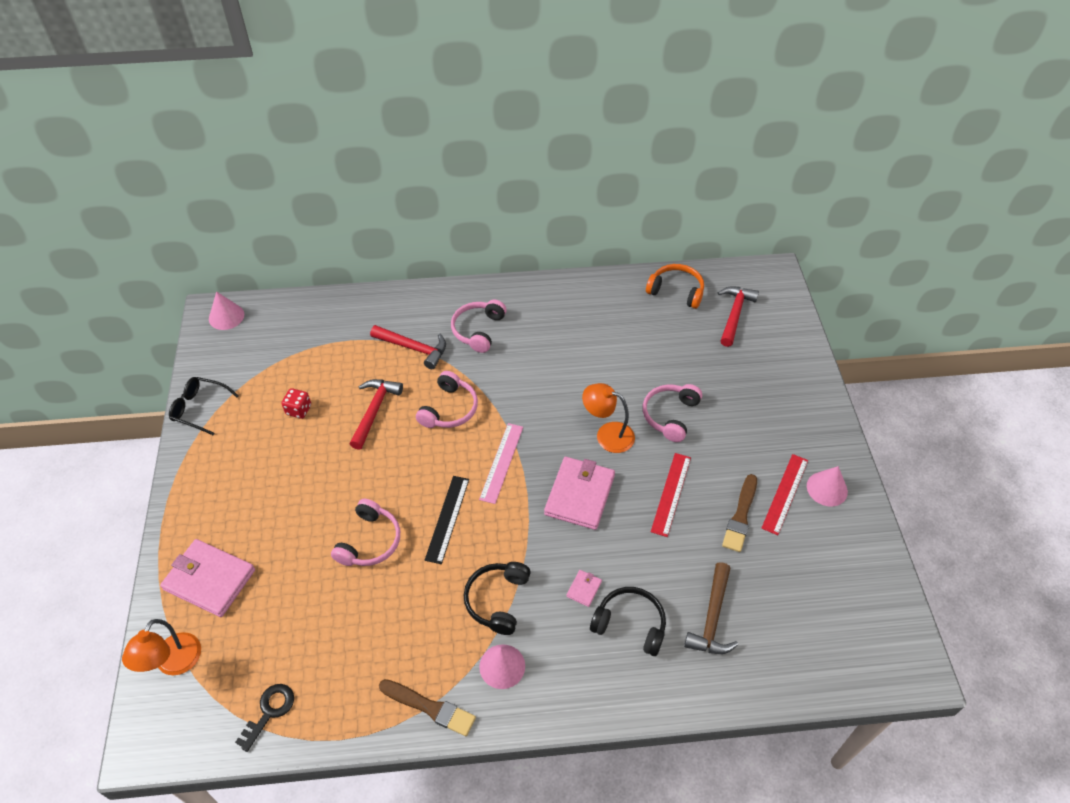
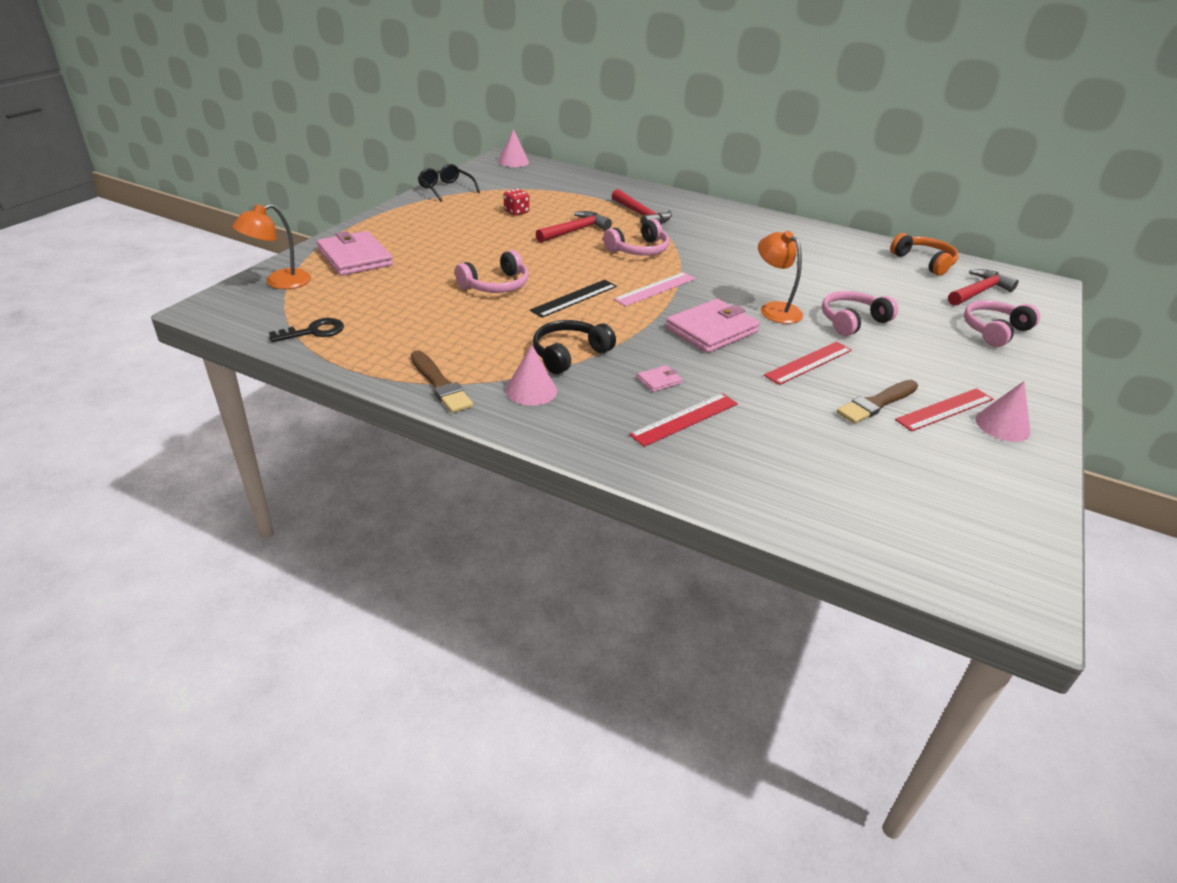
camera: 30 degrees right, 15 degrees down
(478, 330) = (707, 224): pink headphones -> pink headphones (994, 330)
(630, 624) = (685, 419): black headphones -> red ruler
(712, 618) = (780, 452): brown hammer -> none

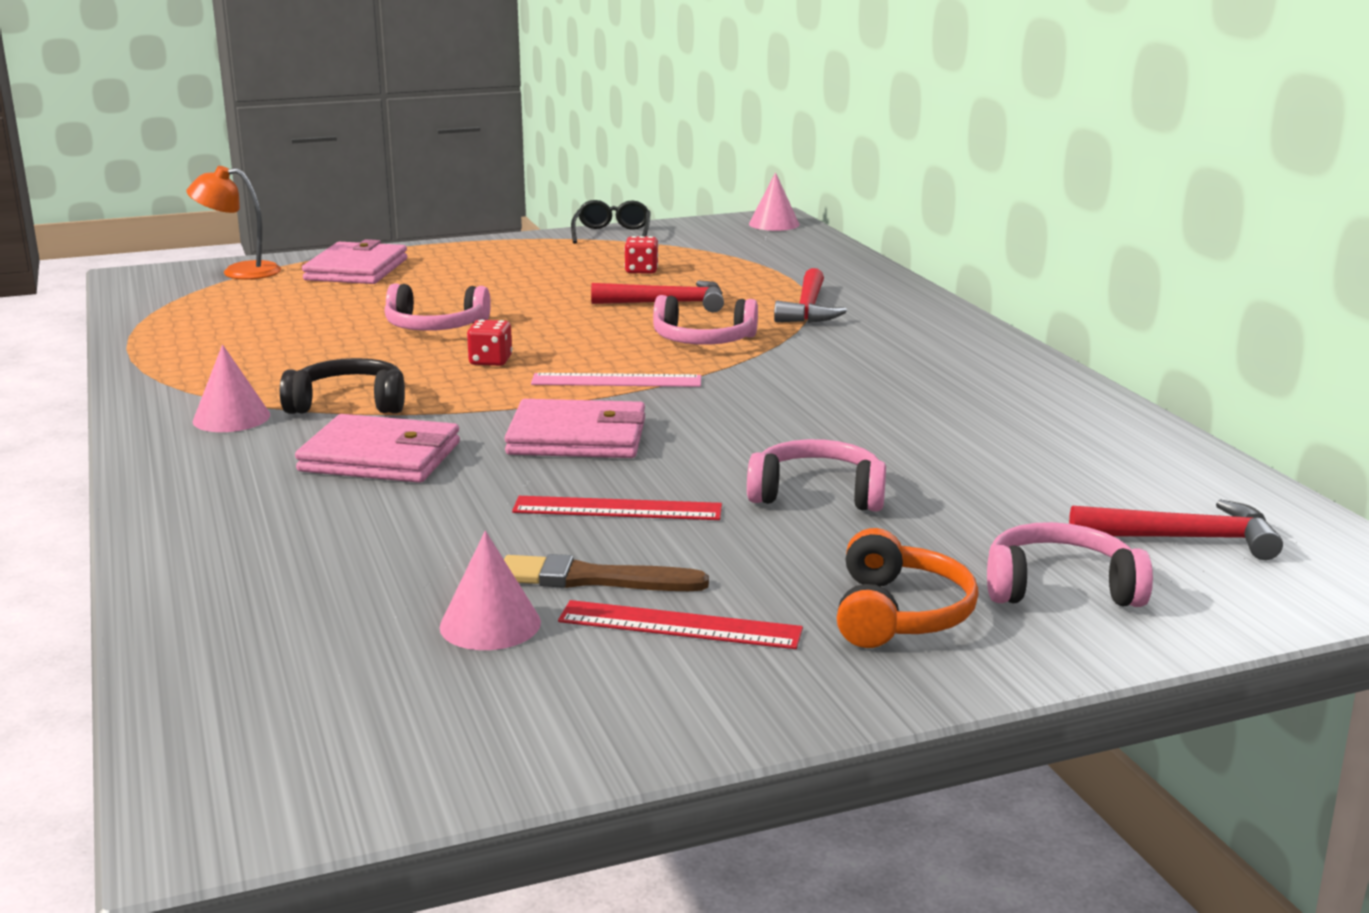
camera: 45 degrees right, 15 degrees down
(314, 331) = (172, 314): black key -> none
(440, 384) = (166, 385): brown brush -> none
(574, 298) = (490, 361): black ruler -> red dice
(659, 380) = (381, 457): pink wallet -> pink wallet, size x2.31
(685, 419) = (313, 497): red ruler -> none
(774, 309) = (728, 446): orange lamp -> none
(924, 262) = (1179, 475): orange headphones -> orange headphones (899, 614)
(1002, 425) = (723, 678): pink cone -> pink cone (490, 624)

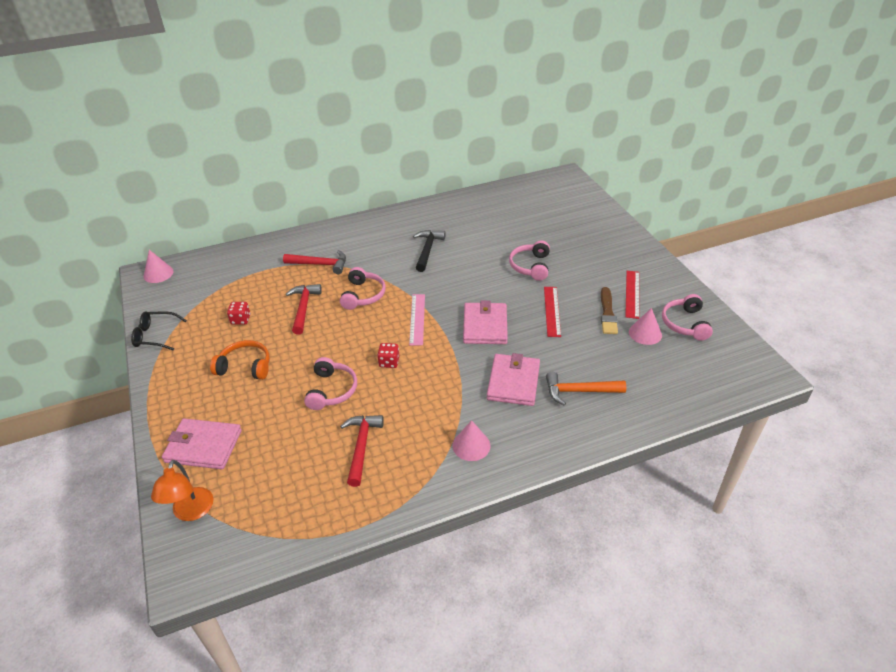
camera: 90 degrees left, 20 degrees up
(312, 519) = (579, 391): none -> orange hammer
(349, 404) = (449, 404): black headphones -> none
(876, 389) = (427, 250): none -> black hammer
(899, 614) = (611, 253): orange headphones -> orange headphones (245, 366)
(1060, 587) = (587, 225): pink headphones -> pink headphones (685, 323)
(1184, 538) = (549, 202): red hammer -> red hammer (361, 446)

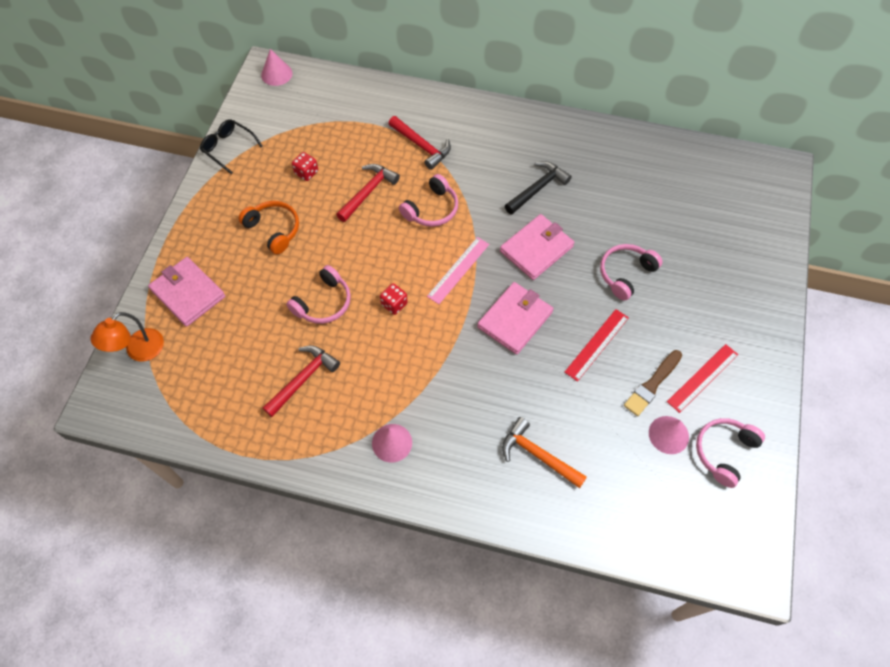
camera: 35 degrees right, 20 degrees up
(513, 382) = (486, 402): pink wallet -> pink wallet (536, 249)

